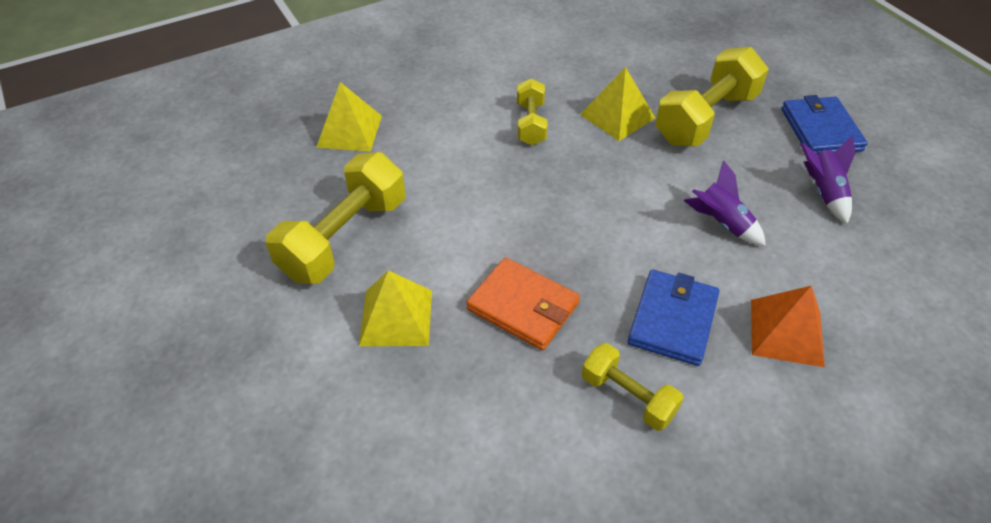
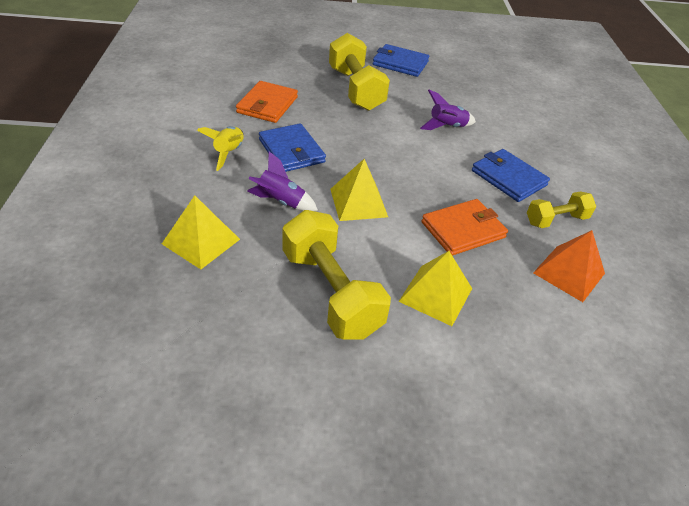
camera: 65 degrees left, 5 degrees down
(484, 88) = (229, 153): none -> yellow rocket
(531, 124) = (291, 151): yellow dumbbell -> blue wallet
(592, 73) = (267, 105): none -> orange wallet
(617, 116) = (320, 116): yellow pyramid -> yellow pyramid (358, 202)
(786, 332) = (538, 147): orange pyramid -> orange pyramid (569, 273)
(823, 192) = (448, 87): purple rocket -> purple rocket (281, 202)

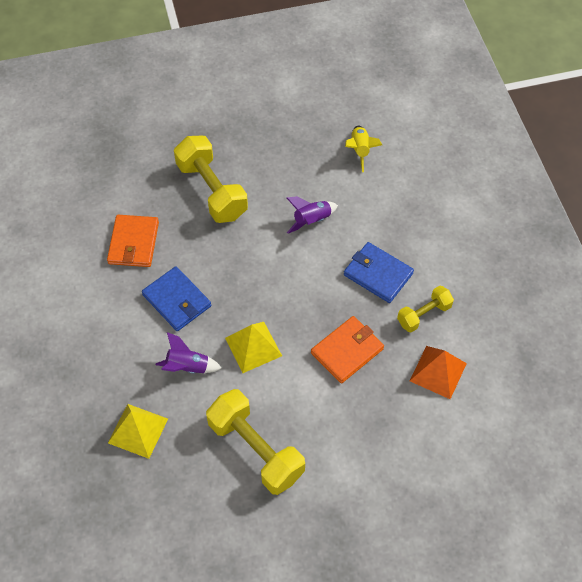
camera: 10 degrees left, 15 degrees up
(229, 153) = (122, 322): yellow rocket -> yellow rocket (360, 151)
(400, 63) = (246, 132): blue wallet -> none
(435, 294) = (336, 427): yellow pyramid -> none

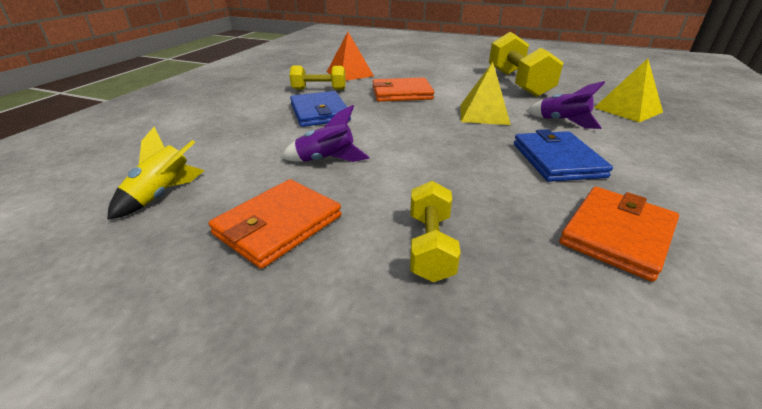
camera: 145 degrees left, 25 degrees down
(212, 190) = (430, 246): yellow dumbbell -> yellow dumbbell, size x0.56
(285, 165) = (278, 225): none -> orange wallet

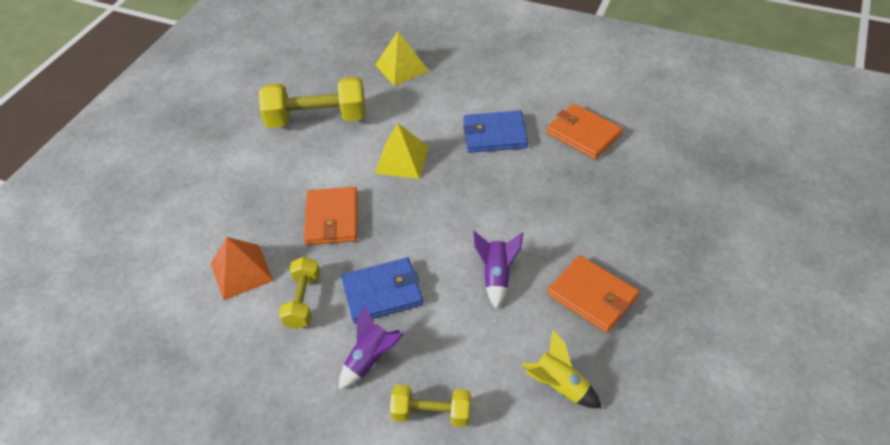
camera: 85 degrees left, 15 degrees up
(430, 246) = (604, 216): yellow dumbbell -> yellow dumbbell (431, 413)
(562, 122) = (425, 114): purple rocket -> purple rocket (371, 359)

